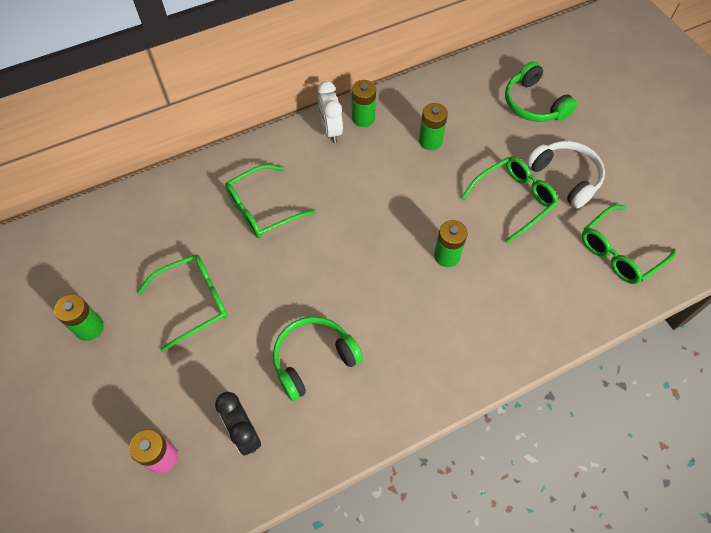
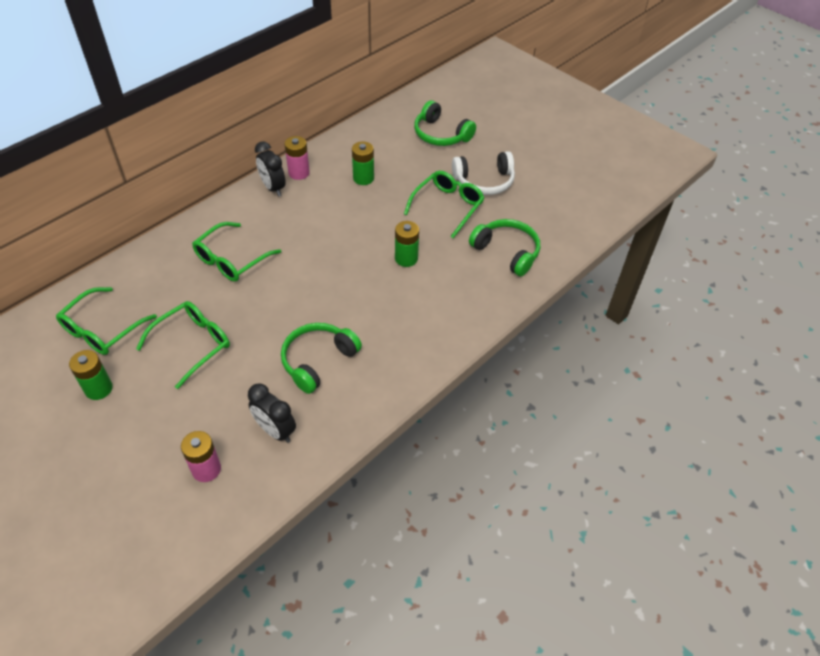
camera: 20 degrees left, 10 degrees down
(331, 130) = (273, 188): white clock -> black clock
(363, 118) = (299, 173): green battery -> pink battery
(564, 277) = (507, 252): none -> green headphones
(565, 177) = (484, 181): white headphones -> white headphones turned 135 degrees clockwise
(619, 252) = (544, 224): green glasses -> green glasses (102, 329)

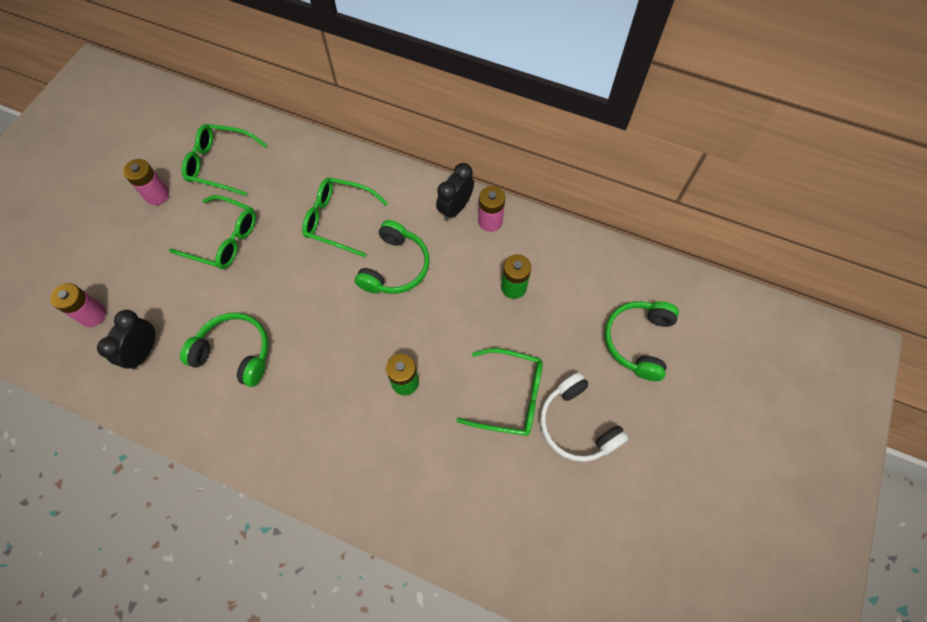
camera: 70 degrees right, 15 degrees up
(98, 389) = (157, 195): green battery -> pink battery
(507, 252) = (462, 494): green headphones -> green headphones (395, 267)

